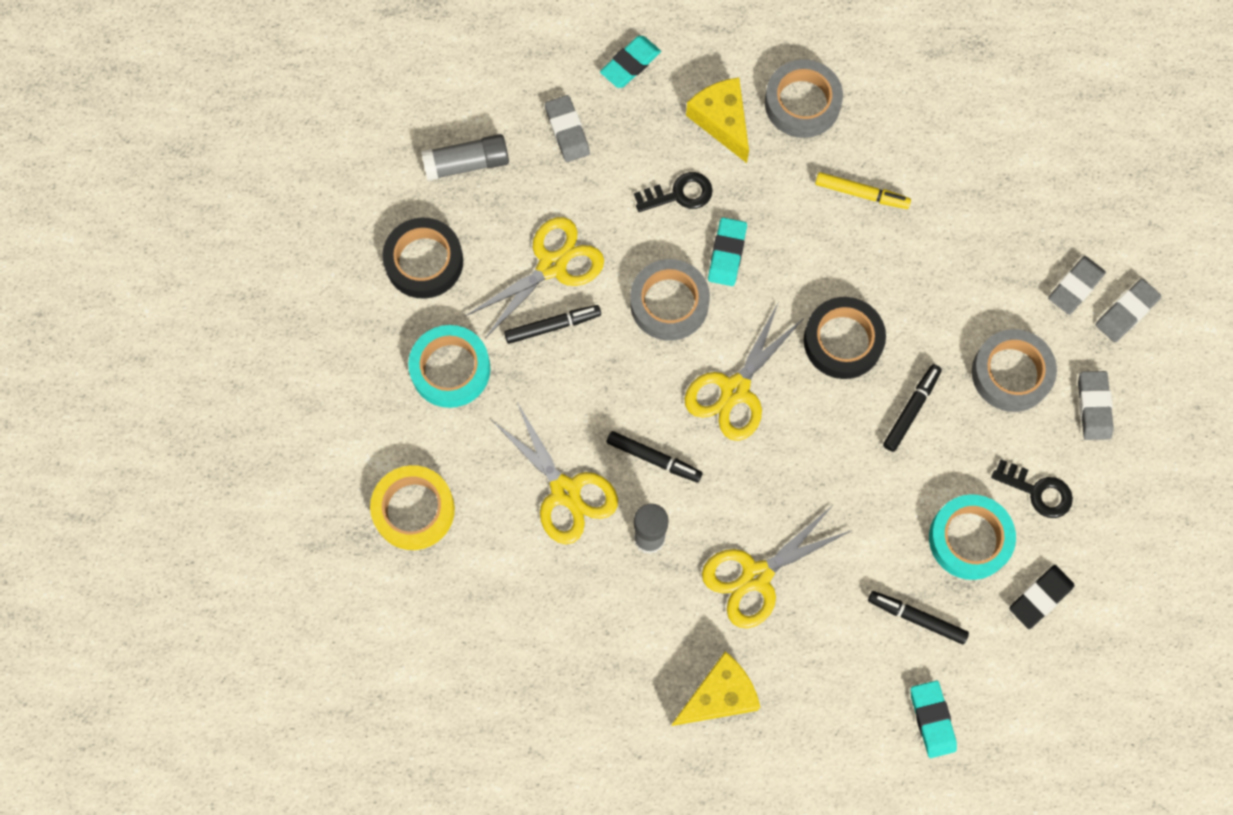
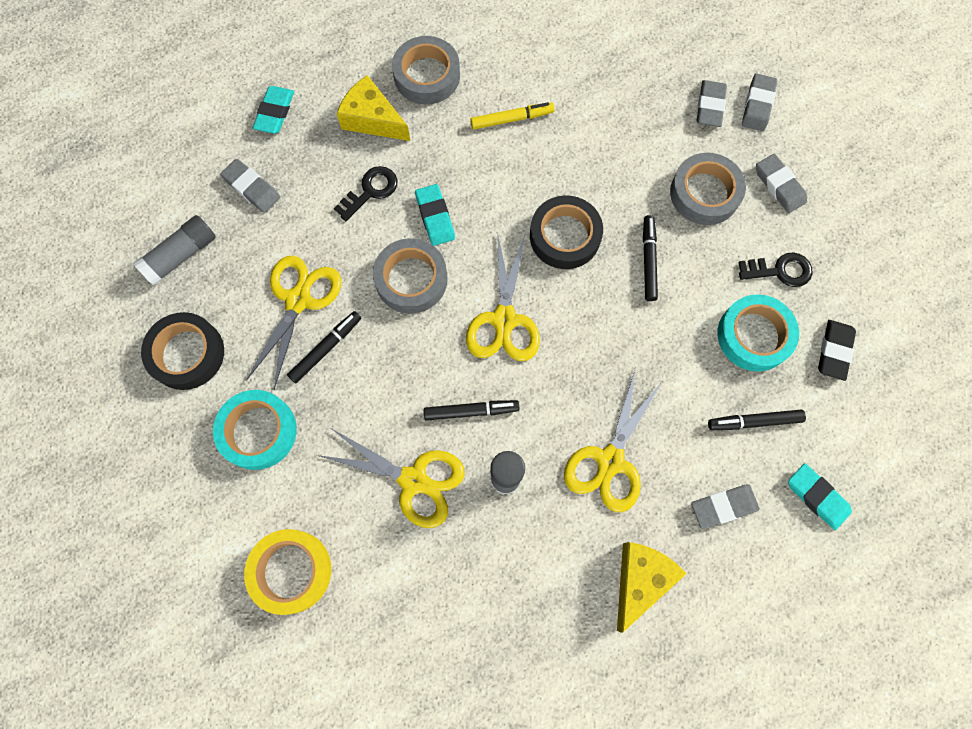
camera: 30 degrees left, 0 degrees up
(837, 677) = (723, 506): none -> grey eraser

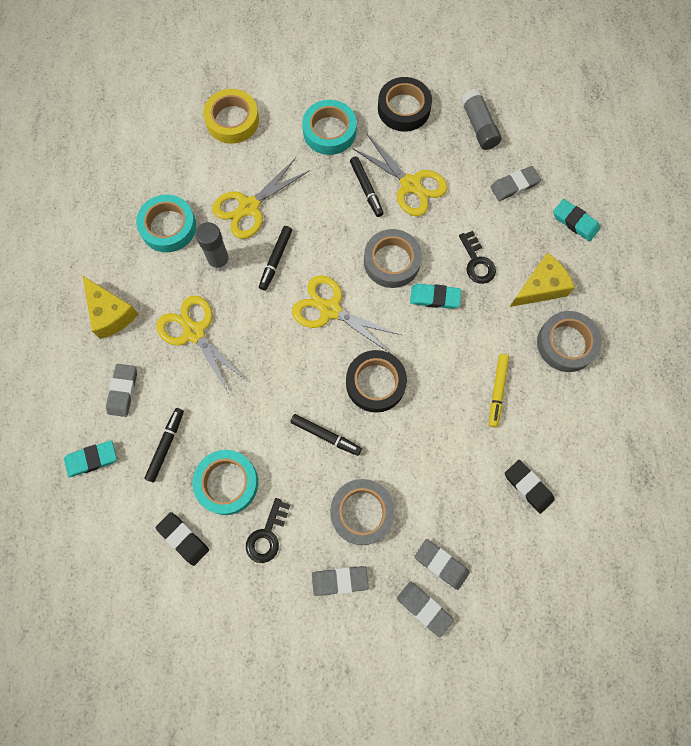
camera: 115 degrees right, 0 degrees up
(489, 572) = (168, 227): none -> turquoise tape
(594, 60) = (528, 487): none -> black eraser

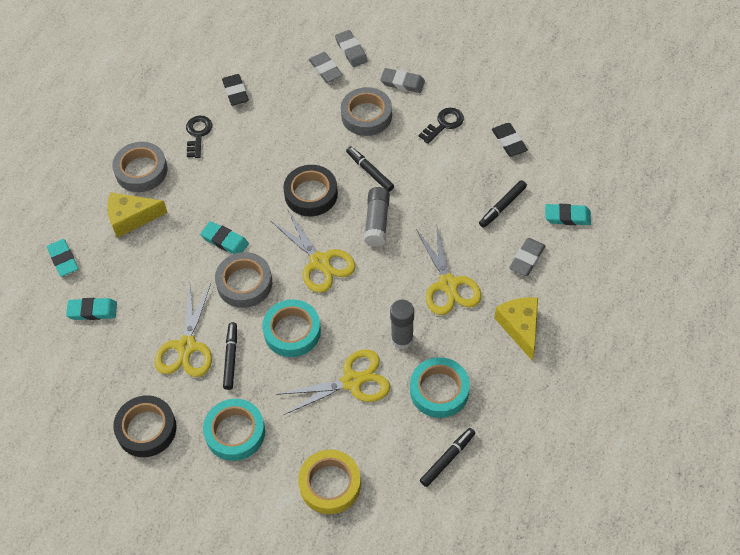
camera: 155 degrees left, 15 degrees down
(227, 483) = (462, 166): turquoise tape -> turquoise tape (292, 331)
(276, 260) = (348, 322): black marker -> black marker (447, 459)
(411, 185) = (187, 346): yellow scissors -> yellow scissors turned 150 degrees counterclockwise
(477, 262) = (171, 256): black key -> black key (198, 134)
(479, 126) = (85, 381): grey glue stick -> grey glue stick (377, 222)
(497, 391) = (218, 157): yellow marker -> none
(514, 185) = (92, 311): grey eraser -> turquoise eraser

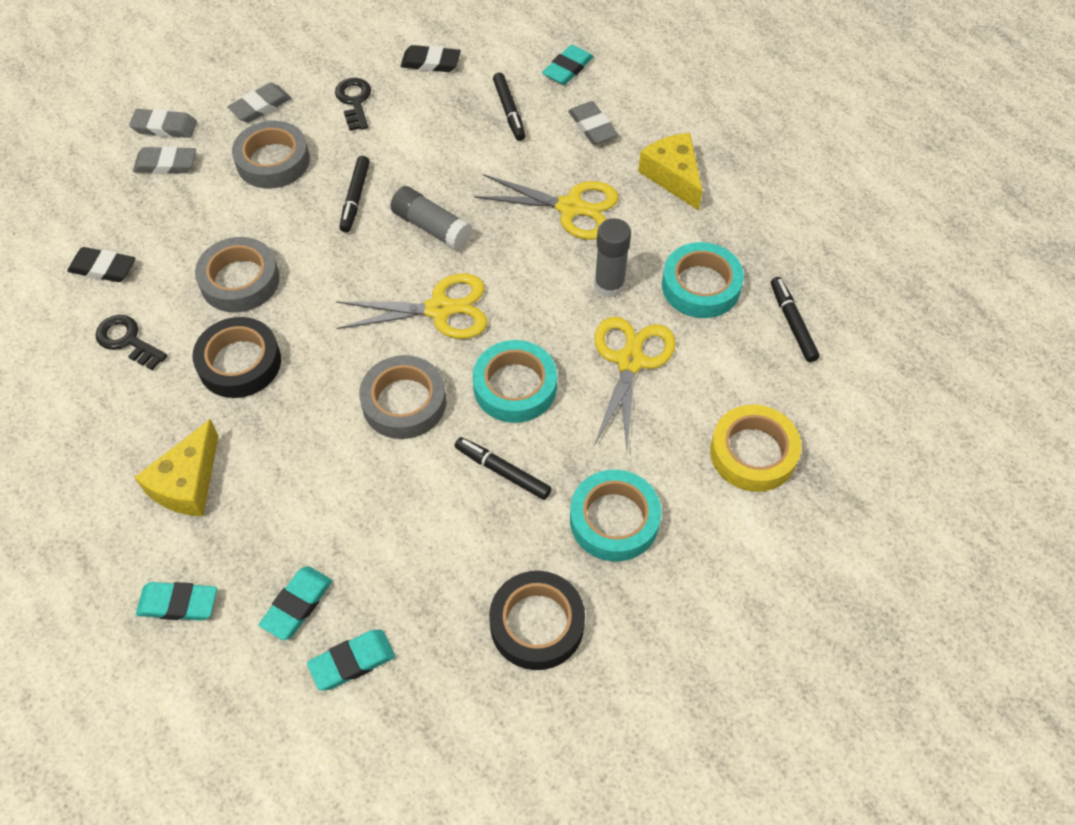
camera: 60 degrees left, 0 degrees up
(141, 170) = (121, 434): grey tape -> grey tape (240, 280)
(187, 346) = (447, 514): yellow scissors -> none
(225, 241) = (322, 392): turquoise eraser -> turquoise eraser (352, 662)
(311, 194) = (334, 269): black tape -> black tape (239, 363)
(370, 171) = (355, 198): black marker -> black marker turned 75 degrees counterclockwise
(520, 327) = (673, 176): yellow cheese -> yellow cheese turned 45 degrees clockwise

